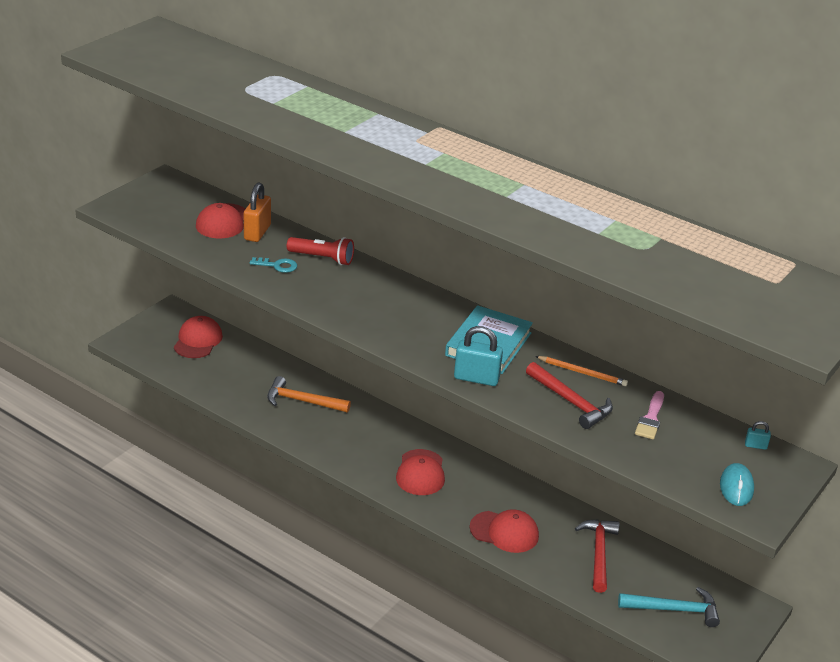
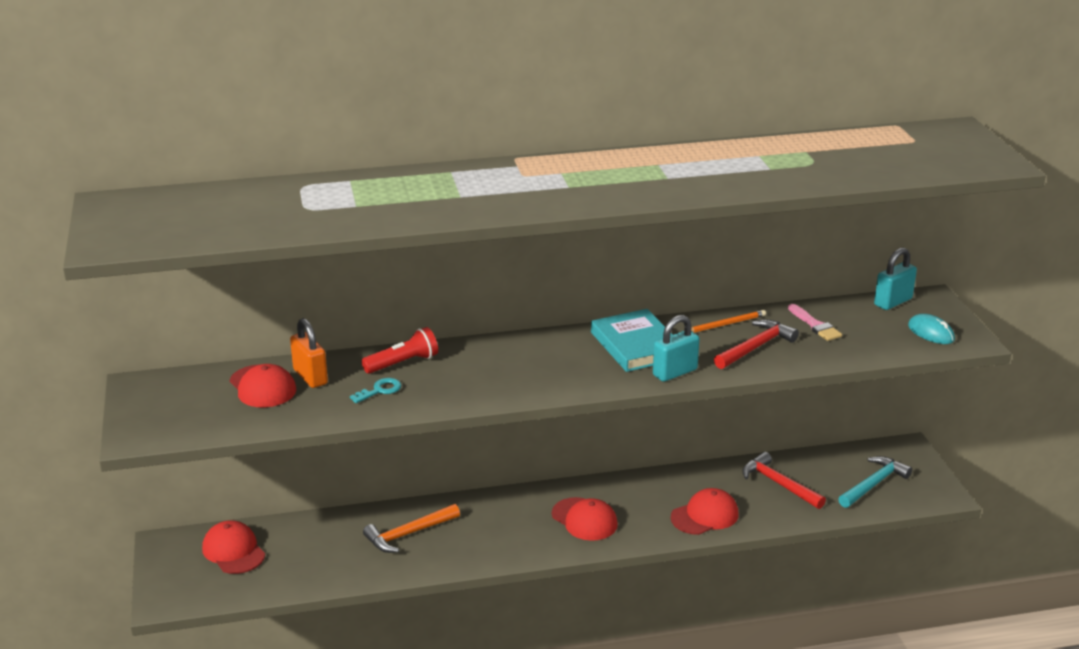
camera: 45 degrees left, 5 degrees down
(571, 402) = (756, 347): red hammer -> red hammer turned 45 degrees counterclockwise
(755, 446) = (893, 302): turquoise padlock -> turquoise padlock, size x2.10

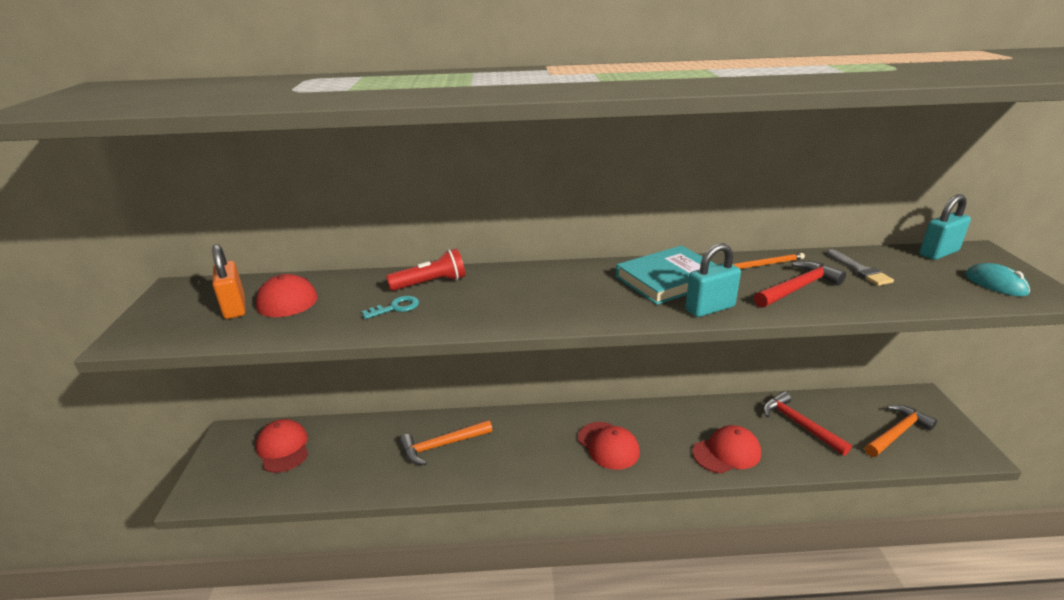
camera: 10 degrees right, 0 degrees up
(310, 377) = (336, 290): orange padlock -> orange padlock (234, 307)
(636, 345) = (669, 279): turquoise book -> turquoise book turned 75 degrees clockwise
(815, 325) = (859, 270): pink brush -> grey brush
(874, 484) = (897, 433): turquoise hammer -> orange hammer

